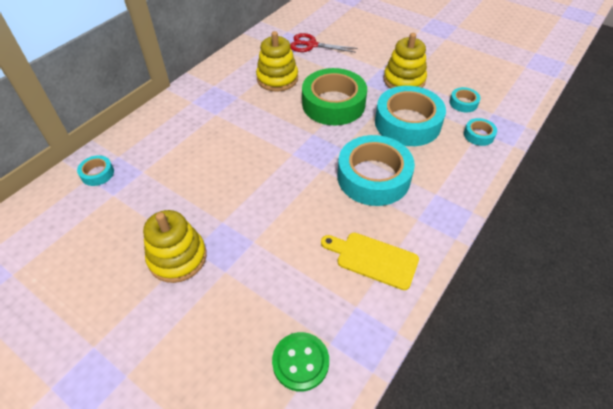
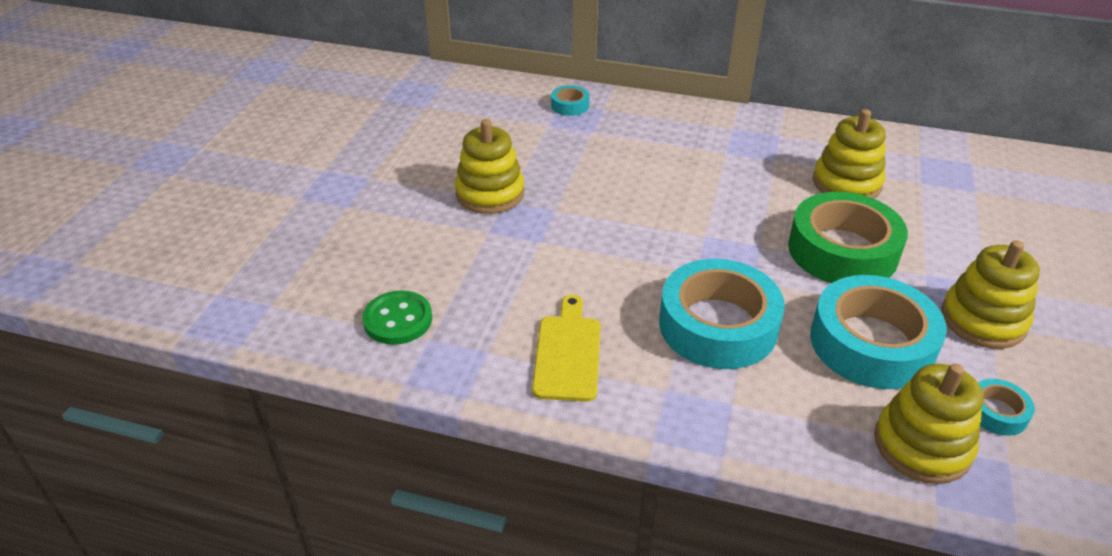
camera: 70 degrees right, 10 degrees down
(311, 45) = (964, 195): red scissors -> none
(478, 135) = (922, 445): turquoise tape -> yellow stacking toy

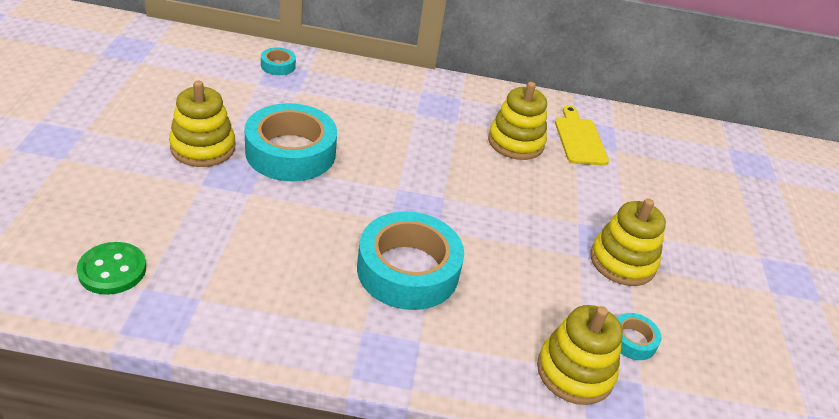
camera: 15 degrees left, 0 degrees up
(568, 353) = (274, 299): yellow cutting board -> yellow cutting board (579, 139)
(842, 251) = (512, 202): green tape -> none
(871, 343) = (535, 283): turquoise tape -> turquoise tape (290, 152)

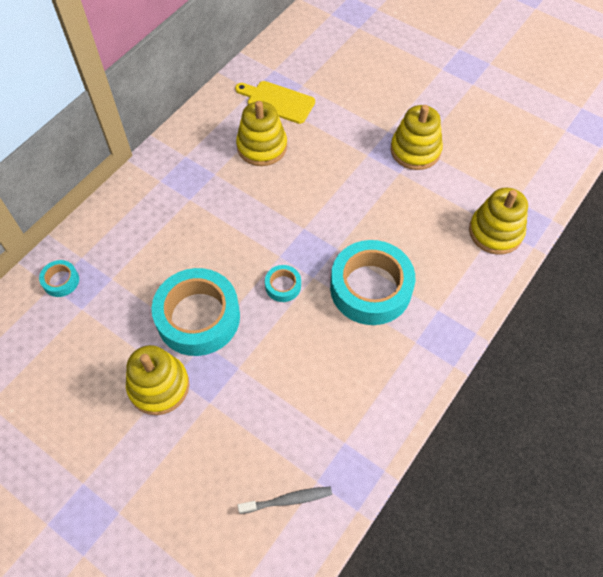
camera: 55 degrees left, 20 degrees up
(112, 270) = (287, 500): green button -> grey toothbrush
(632, 340) = (483, 185): turquoise tape -> turquoise tape (283, 286)

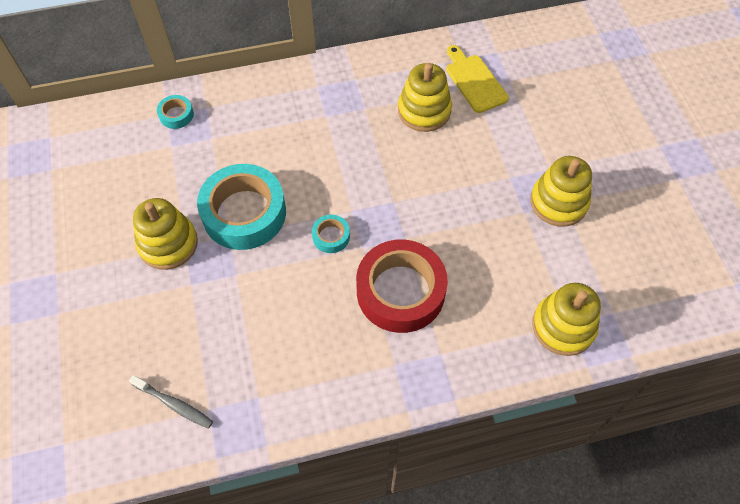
camera: 40 degrees right, 0 degrees up
(370, 288) = (400, 291): turquoise tape -> red tape

